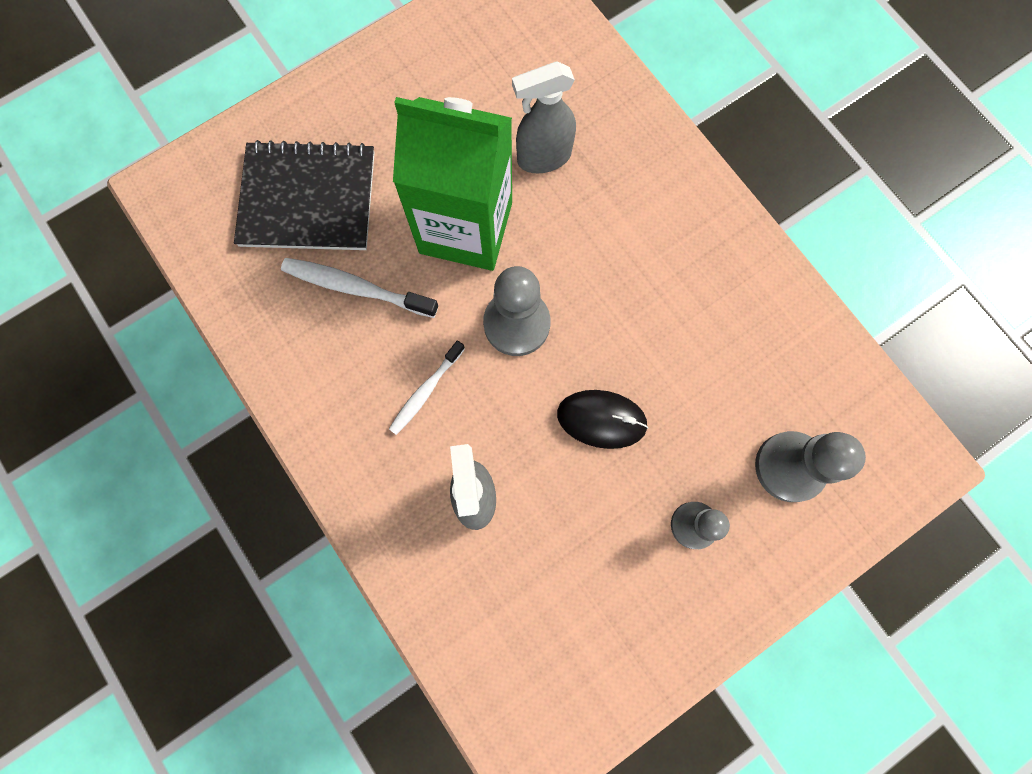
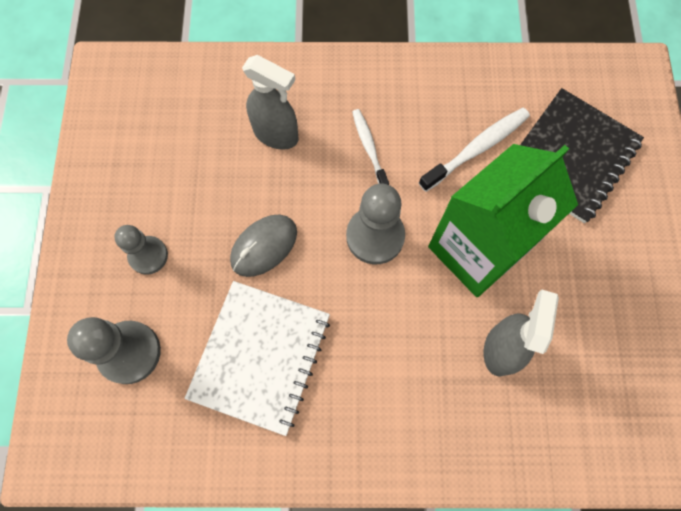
camera: 125 degrees right, 5 degrees down
(601, 419) = (264, 246): black mouse -> grey mouse
(702, 347) = (260, 357): none -> white notebook

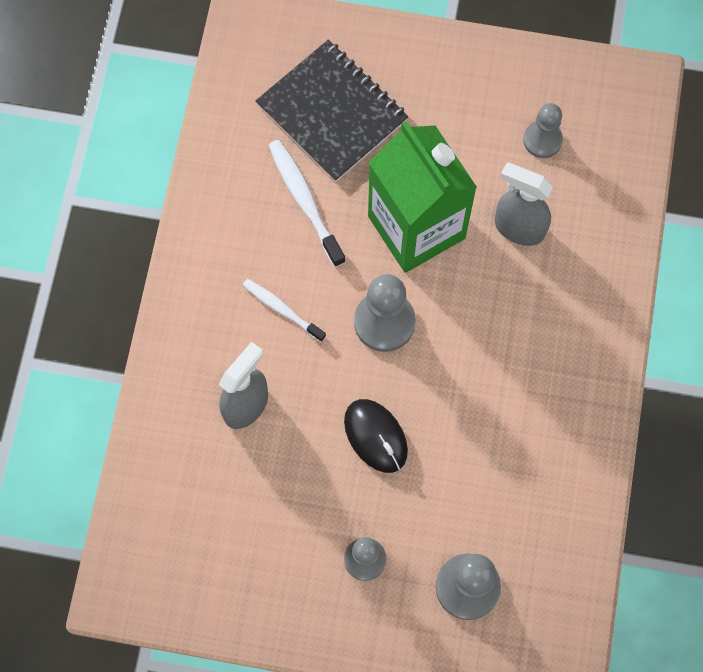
camera: 80 degrees left, 0 degrees up
(260, 357) = (492, 455): white notebook -> none
(264, 246) = (376, 436): grey mouse -> black mouse
(369, 148) = (282, 309): white toothbrush -> white toothbrush turned 45 degrees clockwise
(604, 359) = (542, 140): none -> grey pawn

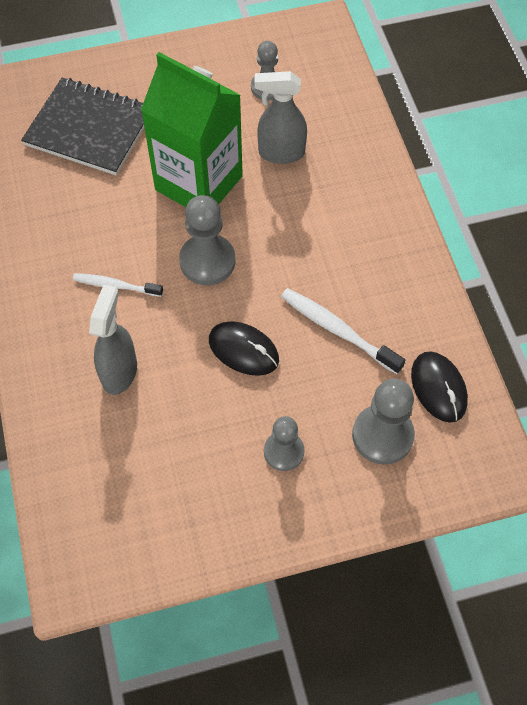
camera: 25 degrees left, 10 degrees down
(305, 201) = (97, 199): white toothbrush -> white toothbrush (338, 330)
(548, 564) = (438, 388): none -> black mouse

